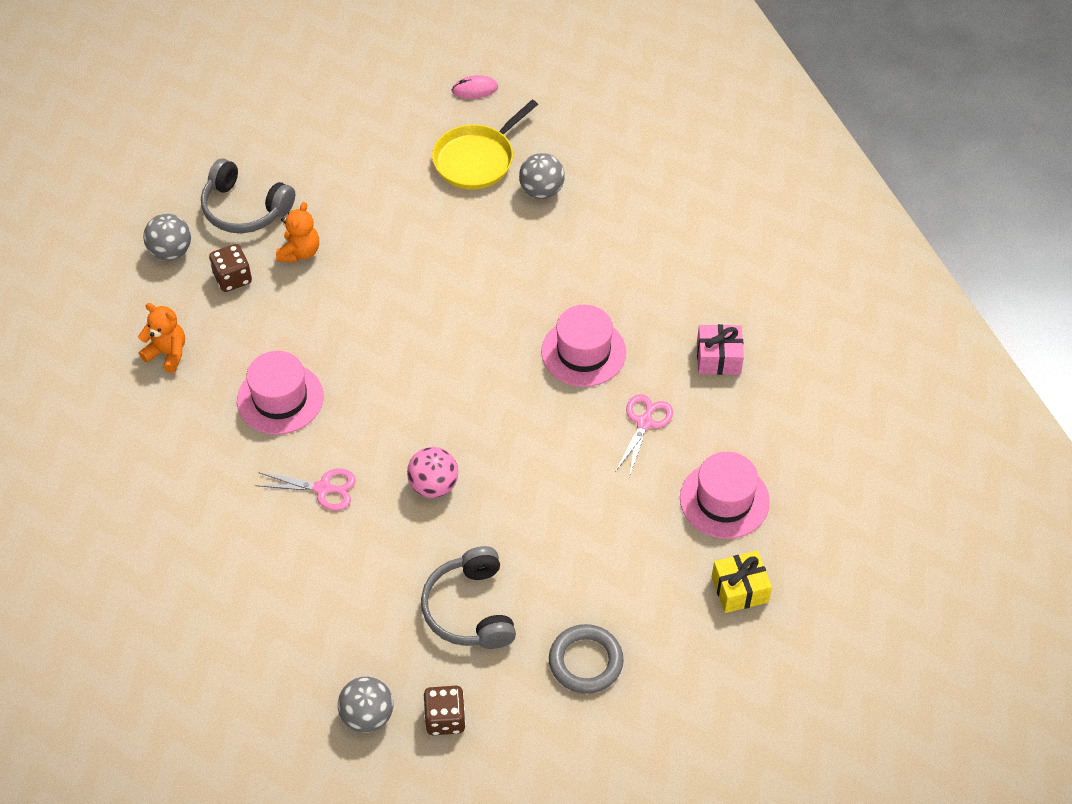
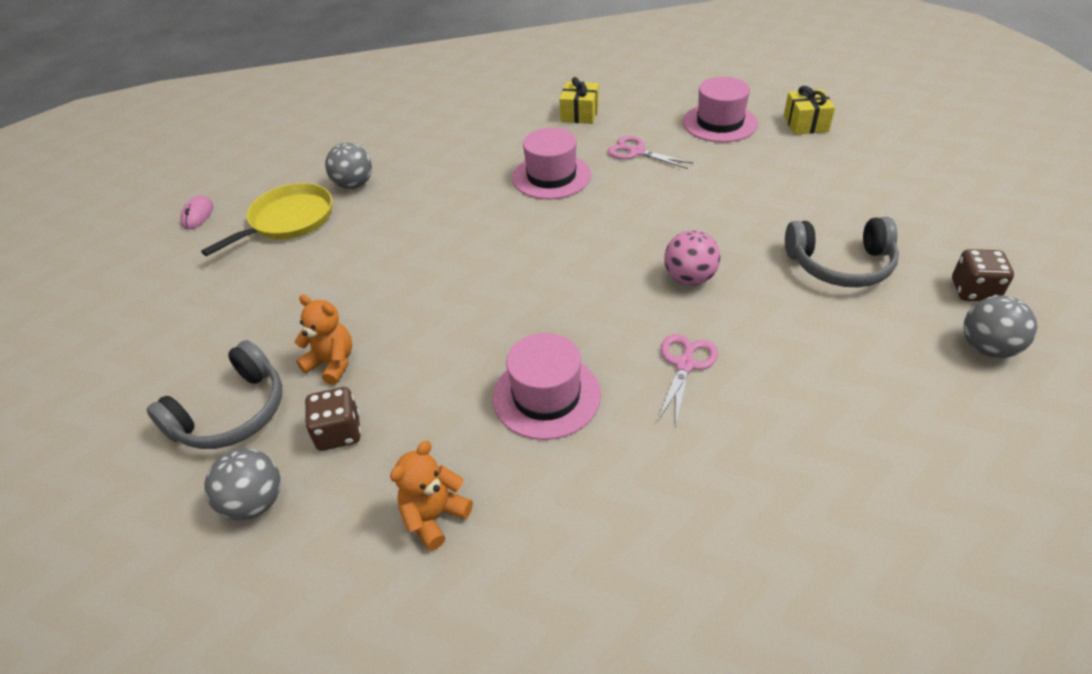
camera: 75 degrees left, 10 degrees down
(476, 159) = (288, 220): yellow pan -> yellow pan turned 105 degrees counterclockwise
(585, 661) = (888, 201): grey ring -> none
(718, 358) = (579, 114): pink gift -> yellow gift

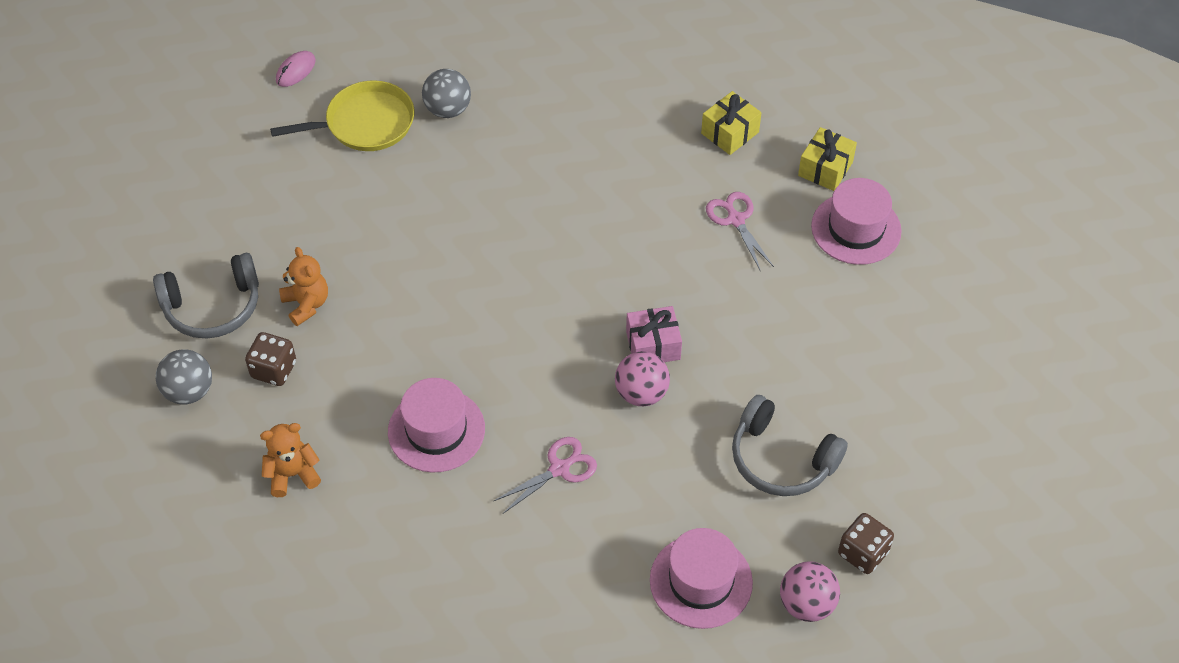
camera: 30 degrees right, 10 degrees up
(551, 176) = (629, 204): pink hat -> pink hat (701, 581)
(662, 245) = (653, 345): none -> pink gift
(805, 123) = (941, 281): yellow gift -> yellow gift (825, 169)
(987, 348) = (806, 604): grey ball -> pink ball

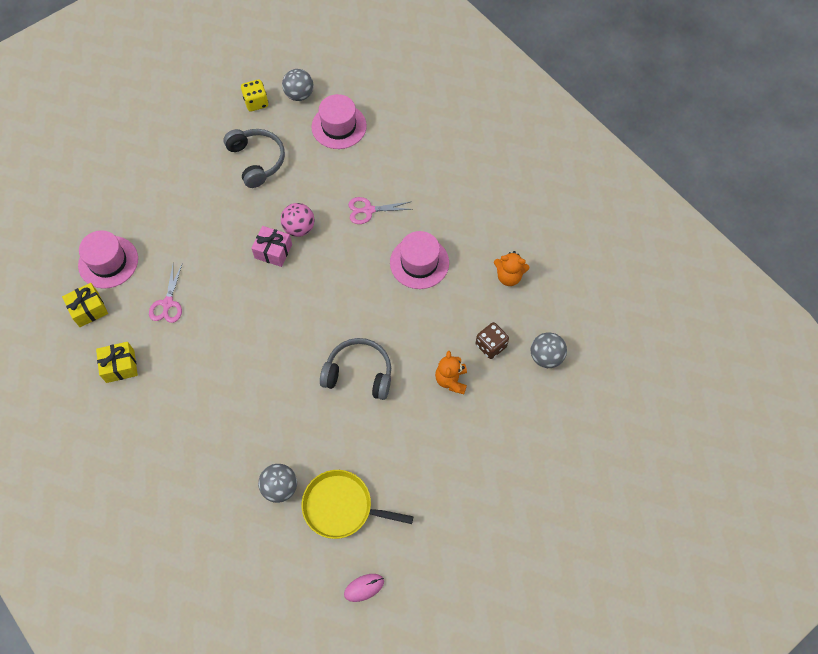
camera: 150 degrees left, 10 degrees up
(213, 306) = (508, 409): grey headphones -> grey headphones (359, 373)
(806, 604) = (299, 95): pink ball -> grey ball
(863, 553) = (256, 102): brown dice -> yellow dice

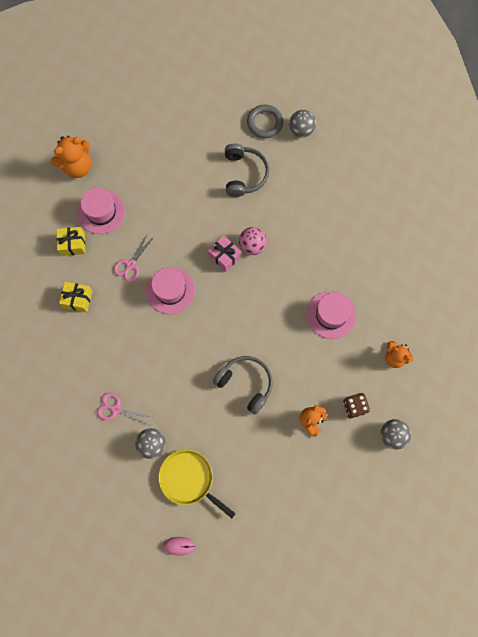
camera: 25 degrees right, 10 degrees up
(59, 226) = (77, 166): none -> orange teddy bear
(256, 102) = (265, 123): yellow dice -> grey ring
(339, 126) = (320, 171): pink hat -> pink hat (170, 290)
(369, 210) = (311, 253): pink scissors -> pink scissors (116, 409)

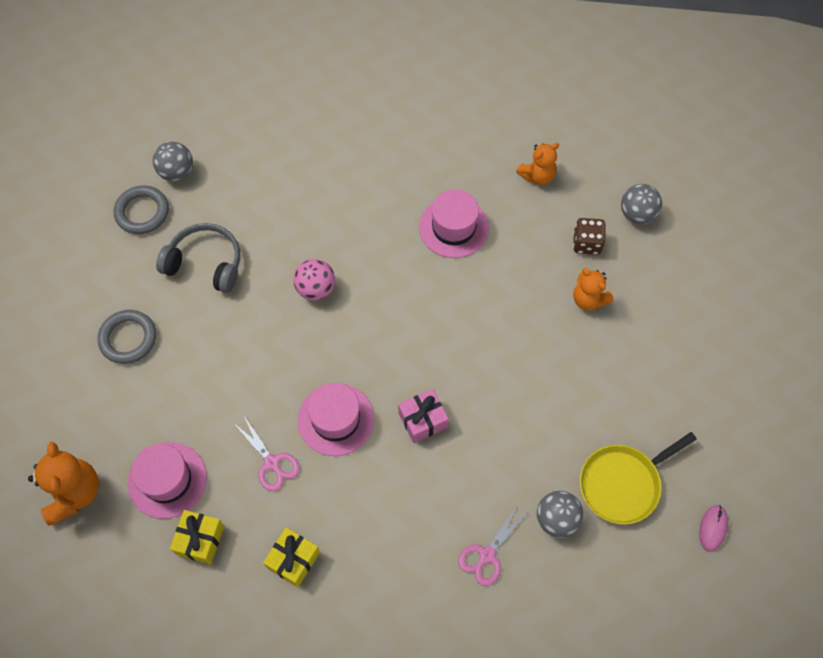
camera: 70 degrees left, 10 degrees down
(178, 153) = (128, 338): none -> grey ring
(224, 256) = (316, 329): pink gift -> pink gift (423, 420)
(245, 383) = (511, 363): grey headphones -> none

